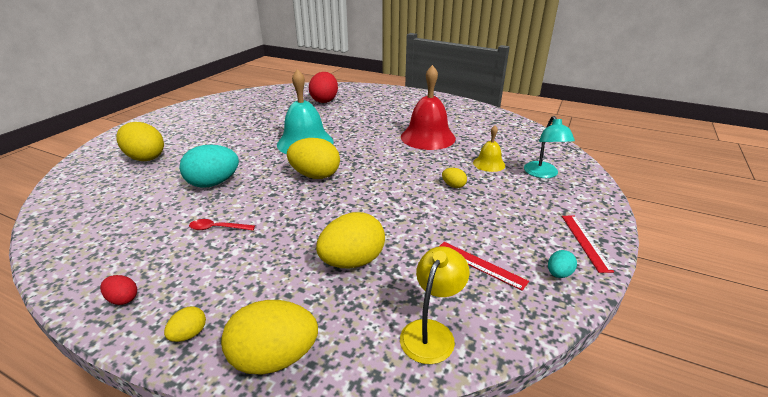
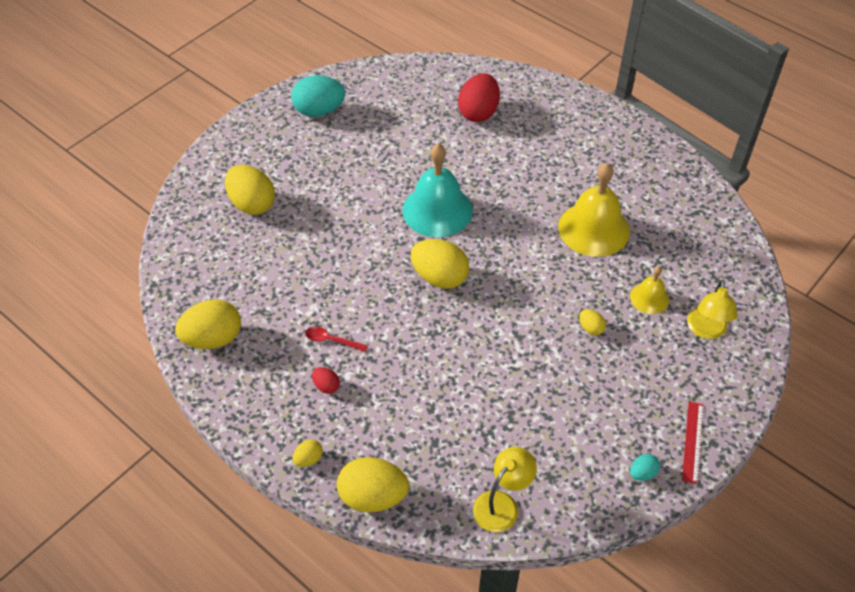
camera: 15 degrees right, 20 degrees up
(123, 299) = (253, 410): red egg -> red egg (326, 386)
(213, 183) = (328, 268): turquoise egg -> turquoise egg (319, 111)
(352, 261) = (453, 413): yellow egg -> yellow egg (213, 339)
(428, 137) = (594, 229): red bell -> yellow bell
(480, 264) = (573, 445): red ruler -> none
(543, 174) = (706, 330): turquoise lamp -> yellow lamp

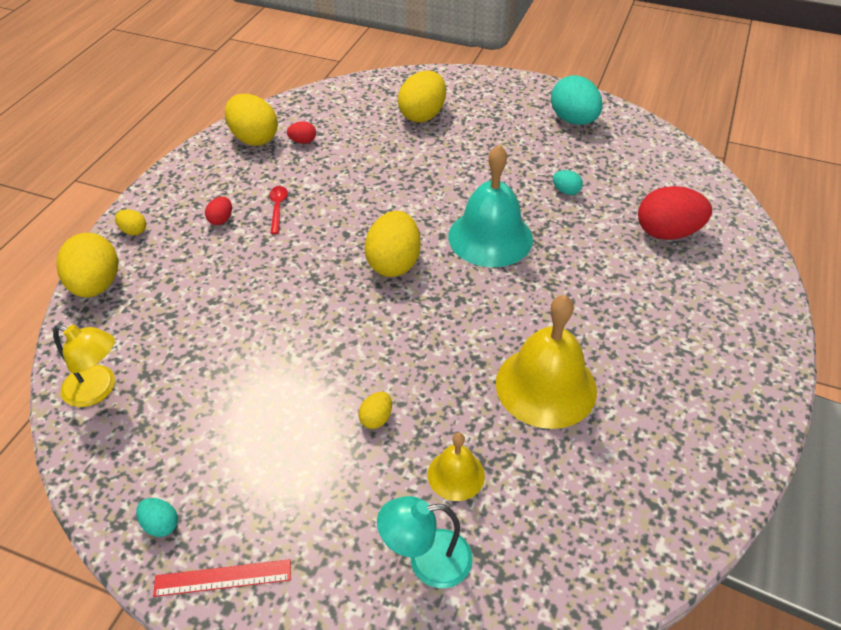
camera: 70 degrees right, 5 degrees down
(241, 301) = (303, 141): none -> red egg
(406, 148) = (566, 191): none -> turquoise egg
(706, 330) = (427, 560): yellow lamp -> turquoise lamp

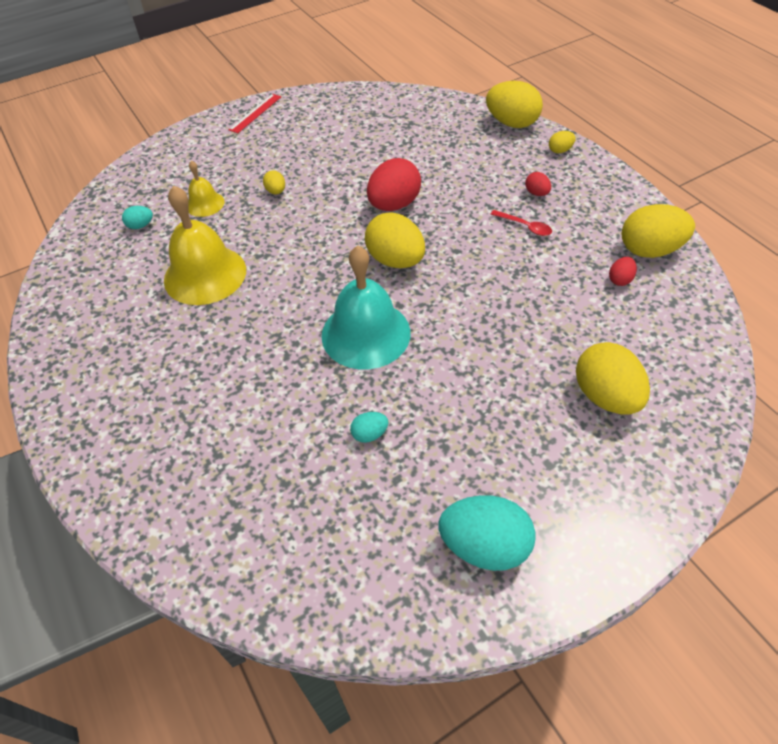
camera: 130 degrees right, 5 degrees up
(98, 390) = (416, 105): yellow lamp -> none
(161, 524) = (305, 104): turquoise egg -> turquoise egg (141, 226)
(427, 560) = (179, 172): turquoise lamp -> none
(667, 233) = (236, 472): red egg -> red egg (394, 205)

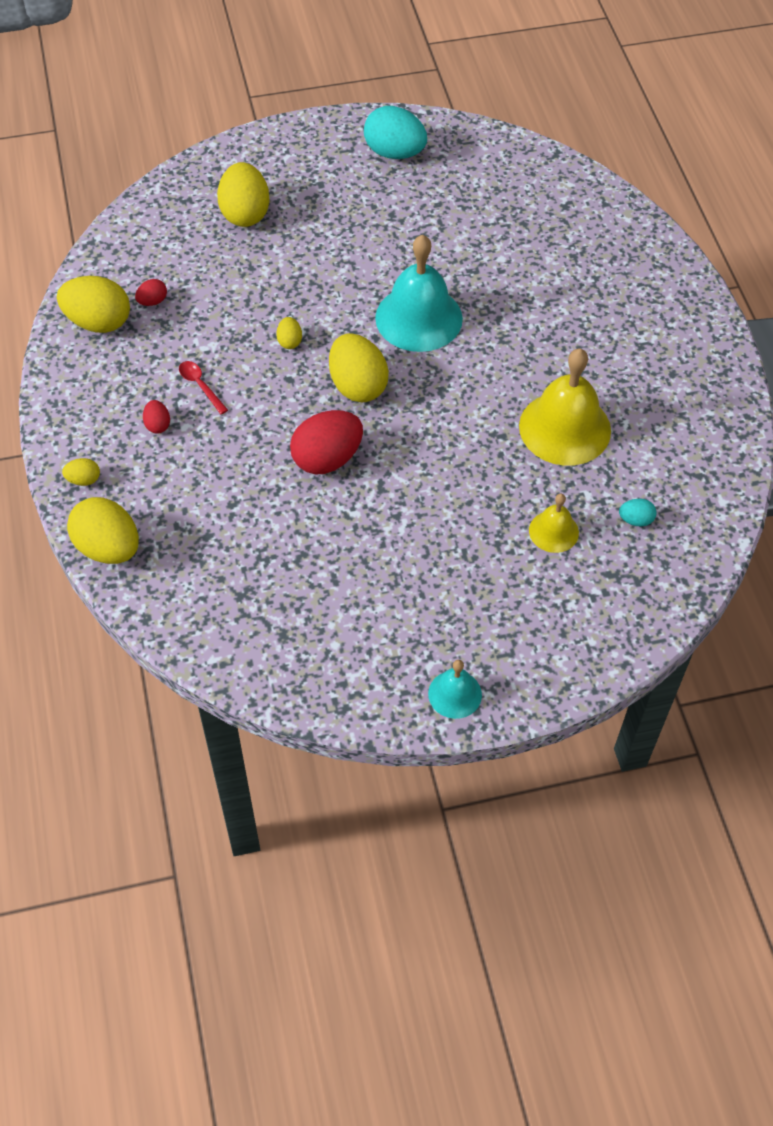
camera: 165 degrees left, 5 degrees up
(255, 113) = (455, 694): red ruler -> turquoise bell
(276, 191) = (461, 524): yellow egg -> yellow egg (289, 341)
(369, 434) = (447, 237): turquoise egg -> none

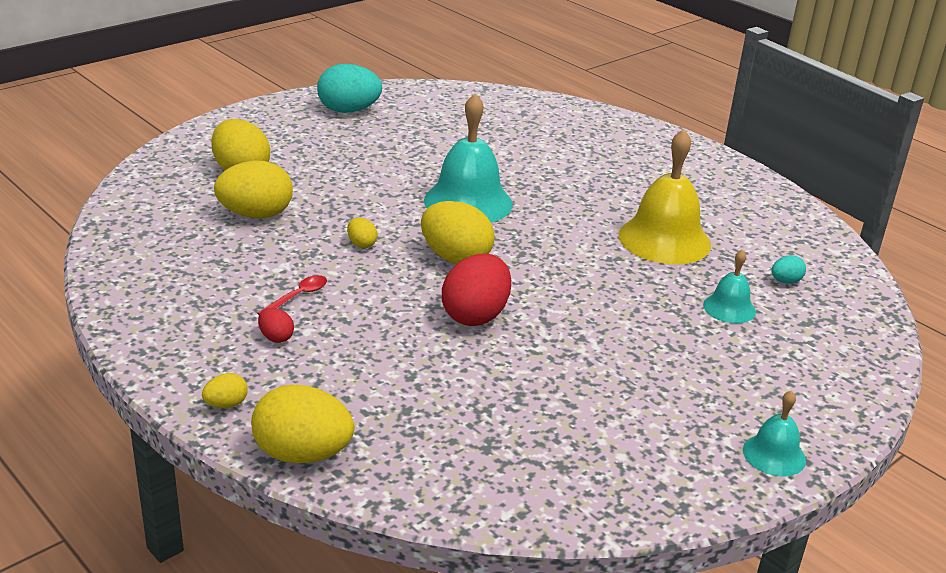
camera: 30 degrees left, 25 degrees down
(98, 322) = (145, 277): yellow egg -> yellow egg (256, 215)
(152, 301) = (194, 249): red egg -> none
(200, 386) = (298, 296): red spoon -> red spoon turned 105 degrees clockwise
(553, 531) = (729, 308): yellow bell -> turquoise bell

